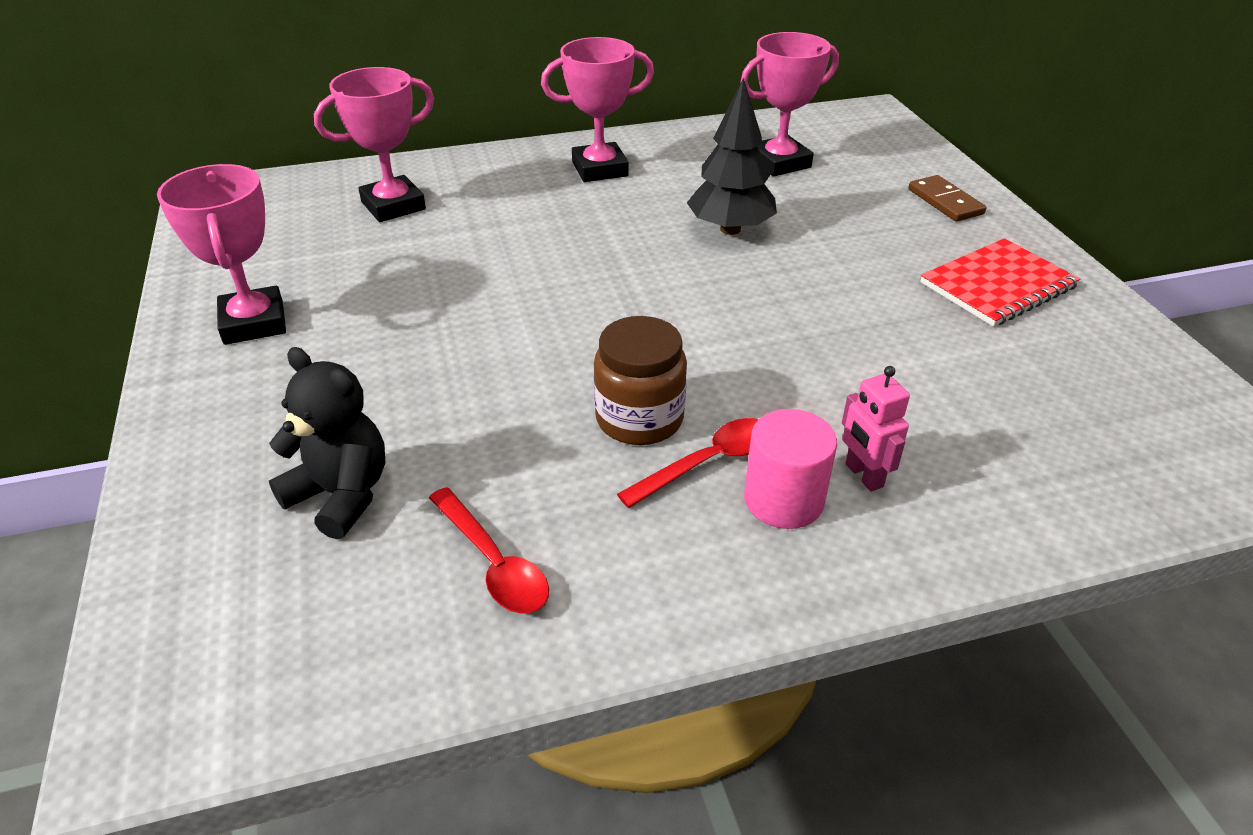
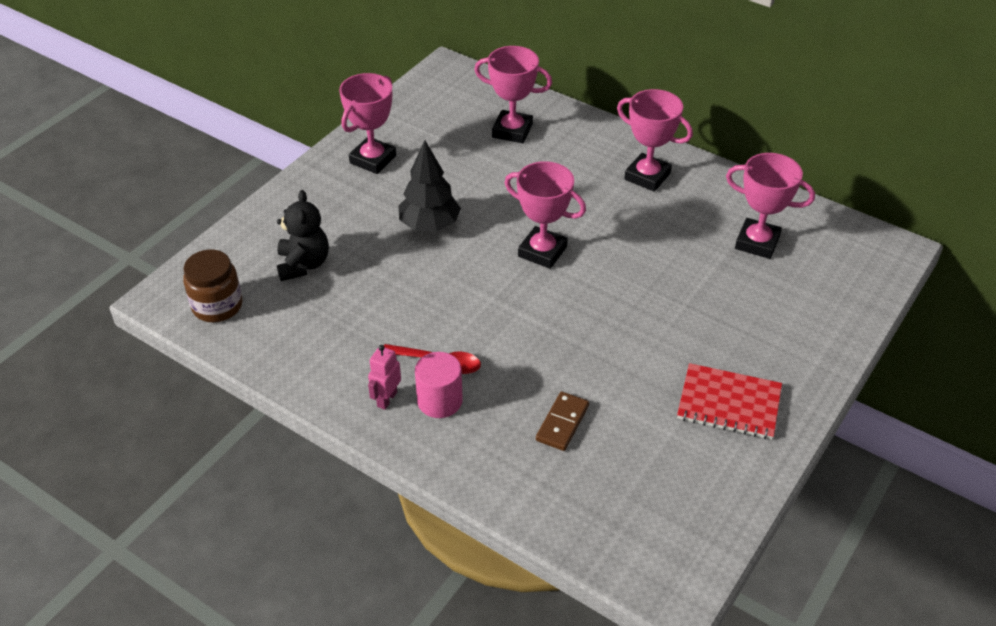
camera: 50 degrees right, 5 degrees up
(494, 563) = (312, 332): red spoon -> none
(617, 283) = (542, 251): none -> pink trophy
(639, 419) = (444, 323): brown jar -> brown jar (217, 306)
(730, 229) = (649, 263): black tree -> black tree (429, 225)
(863, 475) = (486, 421): pink robot -> pink robot (386, 399)
(945, 202) = (806, 339): brown domino -> brown domino (562, 423)

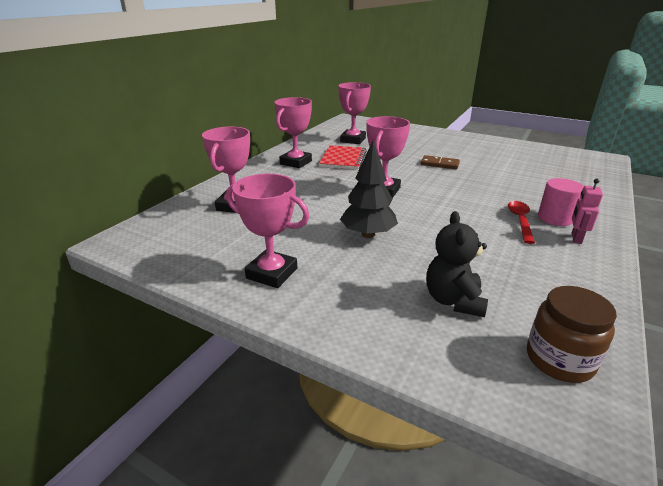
camera: 95 degrees left, 15 degrees down
(303, 264) = (453, 300): black teddy bear -> black teddy bear turned 75 degrees counterclockwise
(386, 399) = (576, 238): pink robot -> pink robot turned 90 degrees clockwise
(562, 423) = (531, 181): brown domino -> brown domino (439, 164)
(729, 403) = (477, 147): red notebook -> red notebook (343, 159)

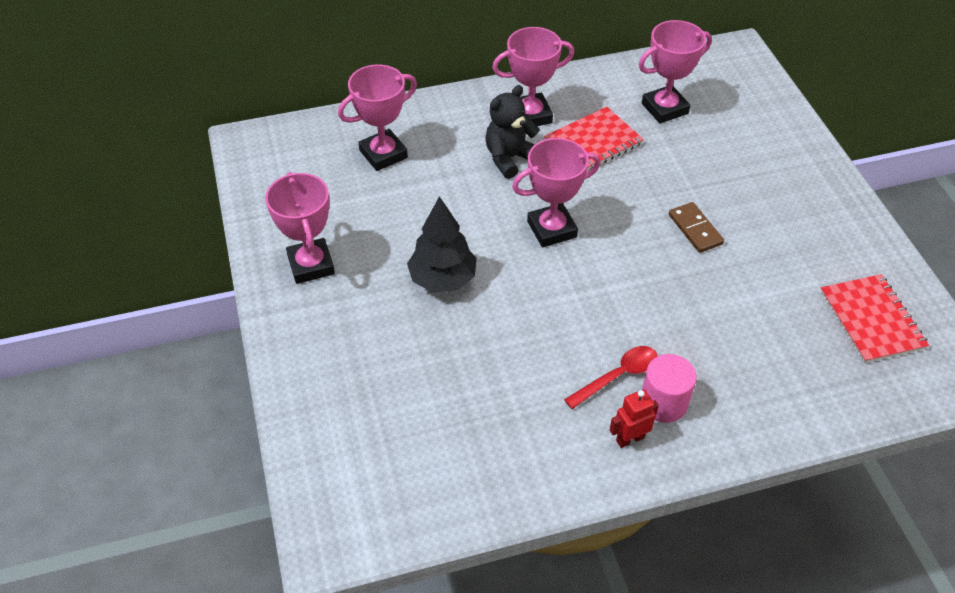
camera: 45 degrees right, 20 degrees up
(453, 300) = (398, 399): black teddy bear -> black teddy bear (510, 158)
(548, 159) = (871, 320): none -> red notebook
(559, 360) = (386, 501): brown jar -> none
(576, 238) = (630, 439): pink robot -> red robot

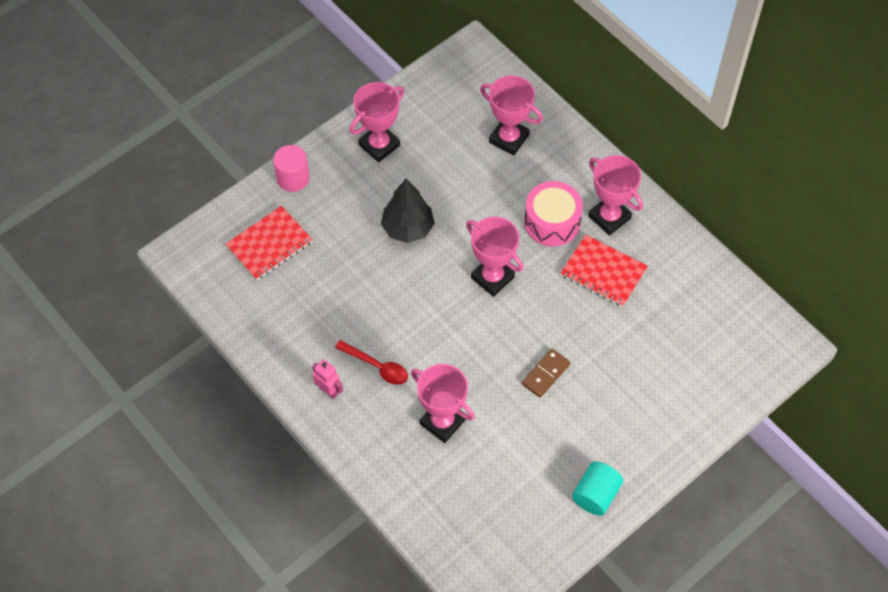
camera: 65 degrees right, 10 degrees up
(510, 158) = (552, 222): black teddy bear -> pink drum
(630, 439) = (328, 390): red robot -> pink robot
(663, 403) = (368, 402): pink cylinder -> pink cylinder (293, 178)
(664, 108) = (676, 310): pink trophy -> pink trophy (442, 422)
(857, 242) = (595, 495): none -> turquoise cylinder
(871, 320) = (515, 521): red notebook -> red notebook (269, 244)

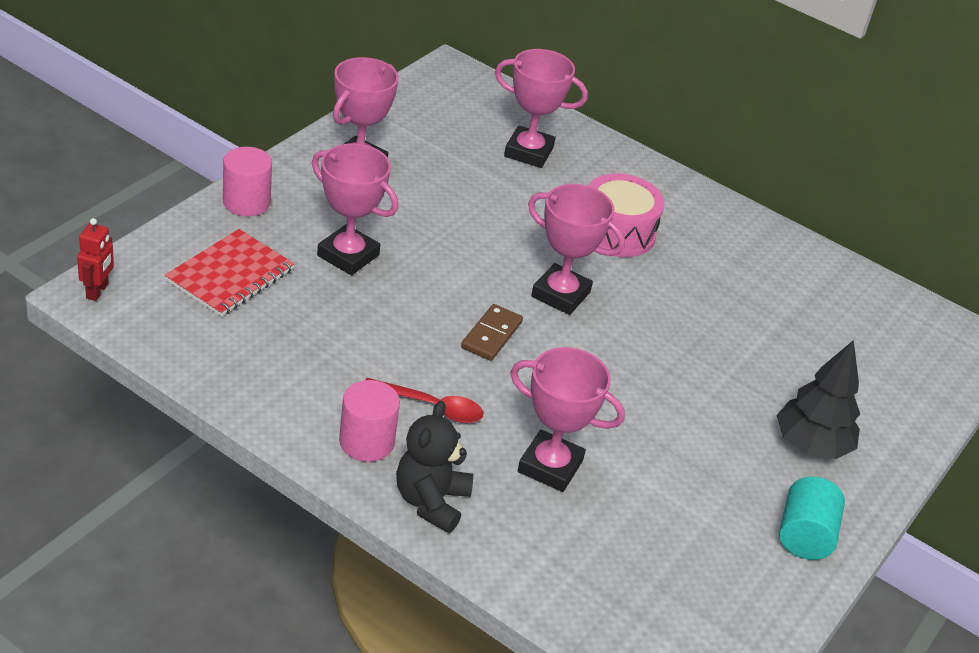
camera: 20 degrees left, 20 degrees down
(182, 252) = (98, 291): none -> red robot
(328, 390) = (366, 442): pink robot -> pink cylinder
(358, 441) = (431, 501): none -> black teddy bear
(407, 228) = (425, 248): black tree -> black tree (811, 445)
(545, 374) = (674, 397): brown domino -> brown domino (491, 335)
(603, 272) = (705, 280): red notebook -> none
(609, 217) = (688, 224): pink trophy -> pink trophy (348, 255)

